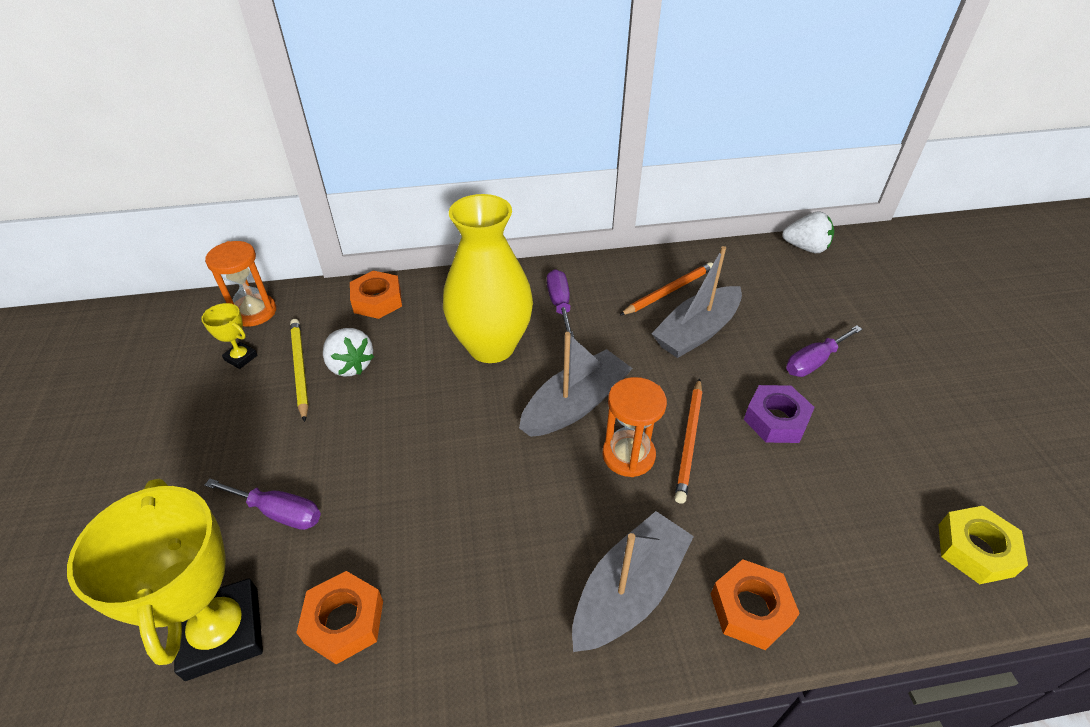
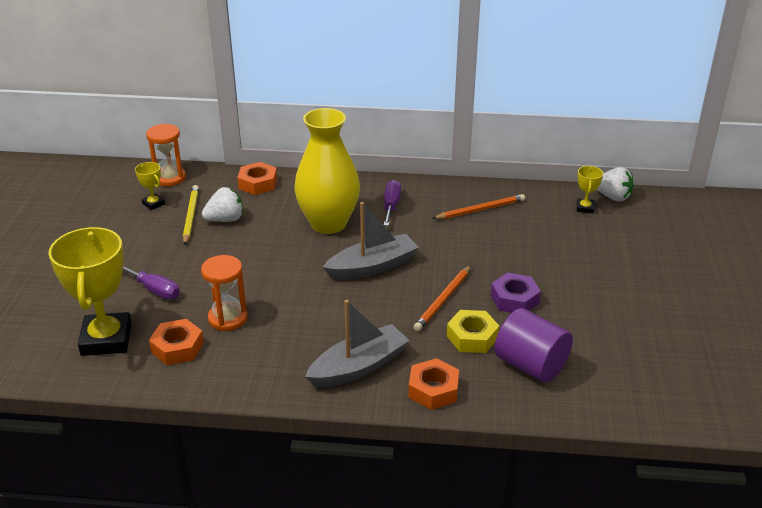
camera: 15 degrees right, 10 degrees down
(350, 365) = (225, 219): white strawberry -> white strawberry turned 90 degrees counterclockwise
(628, 455) = (395, 300): orange hourglass -> orange hourglass (228, 318)
(696, 332) = (487, 238): grey boat -> none
(784, 268) = (585, 208): none -> yellow trophy
(814, 362) = (567, 271): purple screwdriver -> none
(853, 528) = (530, 365): none -> purple cylinder
(975, 550) = (611, 391): yellow nut -> yellow nut (472, 337)

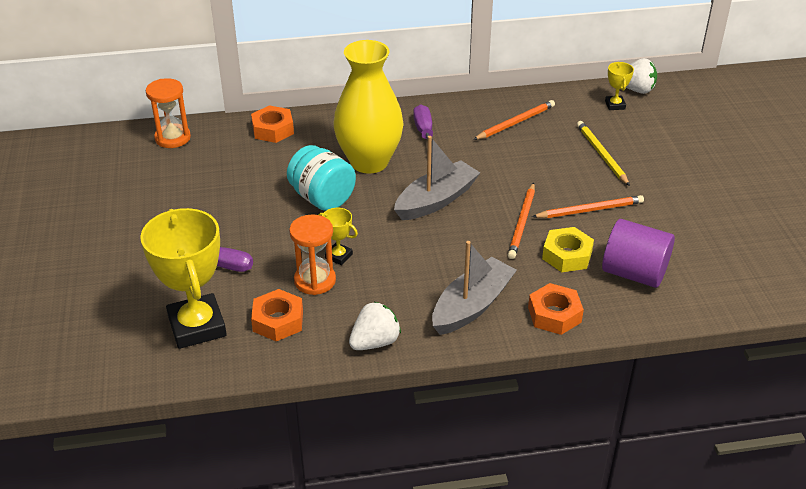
camera: 15 degrees left, 5 degrees up
(153, 204) = (170, 170): yellow trophy -> yellow trophy (338, 256)
(190, 216) = (218, 177): yellow pencil -> yellow pencil (601, 155)
(225, 219) = (258, 175): white strawberry -> white strawberry (375, 342)
(271, 248) = (322, 198): none -> turquoise jar
(514, 299) = (590, 210): purple nut -> orange pencil

